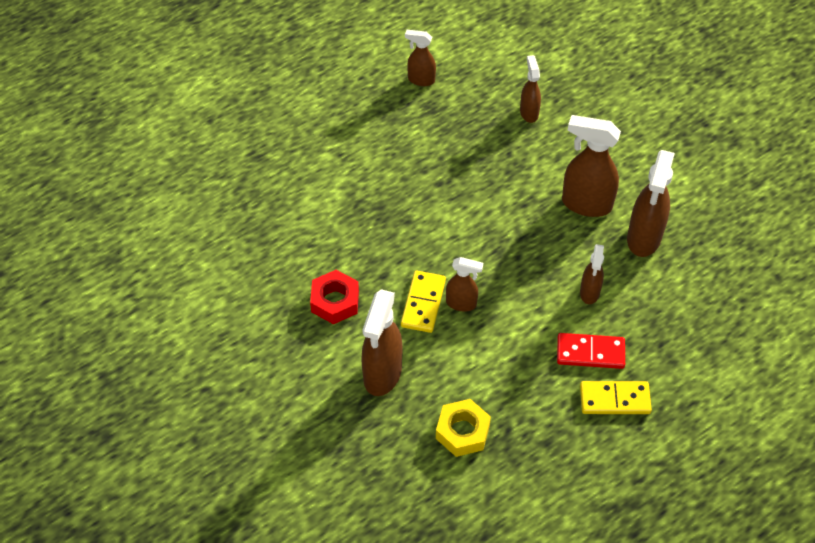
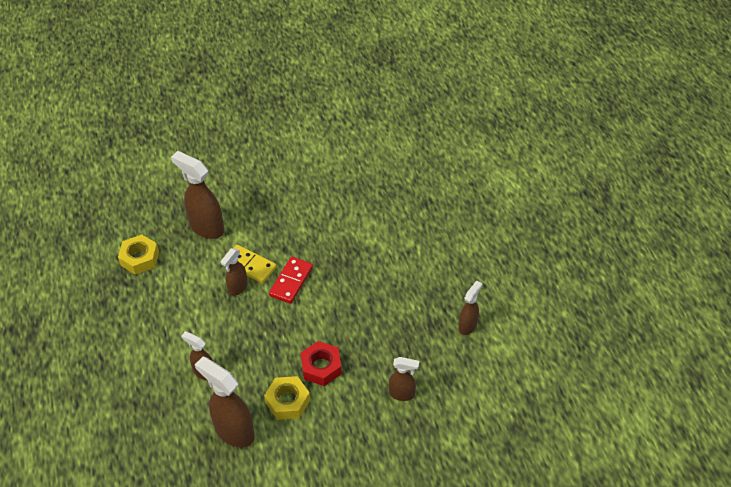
camera: 110 degrees right, 5 degrees down
(335, 301) = (277, 217): red nut -> red nut (321, 367)
(585, 204) = (287, 401): brown spray bottle -> yellow nut
(590, 352) = (154, 353): red domino -> red domino (291, 281)
(614, 399) = (109, 354): yellow domino -> none

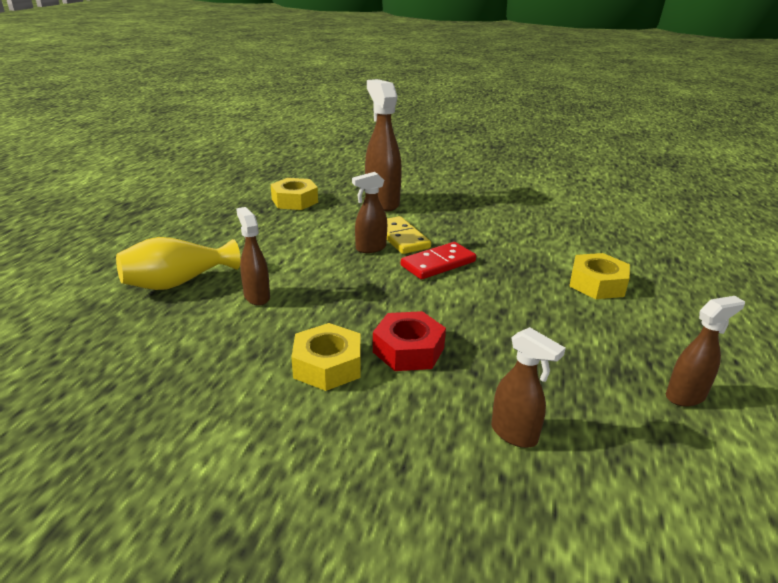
camera: 30 degrees right, 20 degrees down
(143, 387) = (177, 282): none -> yellow vase
(234, 431) = (224, 365): brown spray bottle -> none
(394, 253) = (597, 284): none -> yellow nut

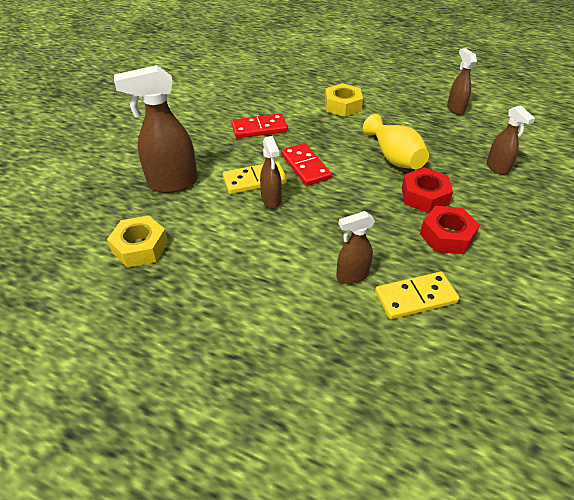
camera: 80 degrees left, 15 degrees up
(177, 282) = (321, 339): yellow vase -> yellow vase (394, 157)
(220, 336) = (415, 297): none -> yellow domino
(327, 365) = (447, 236): yellow nut -> red nut
(499, 233) = (259, 128): none -> red domino
(514, 434) = (497, 168): brown spray bottle -> brown spray bottle turned 105 degrees clockwise

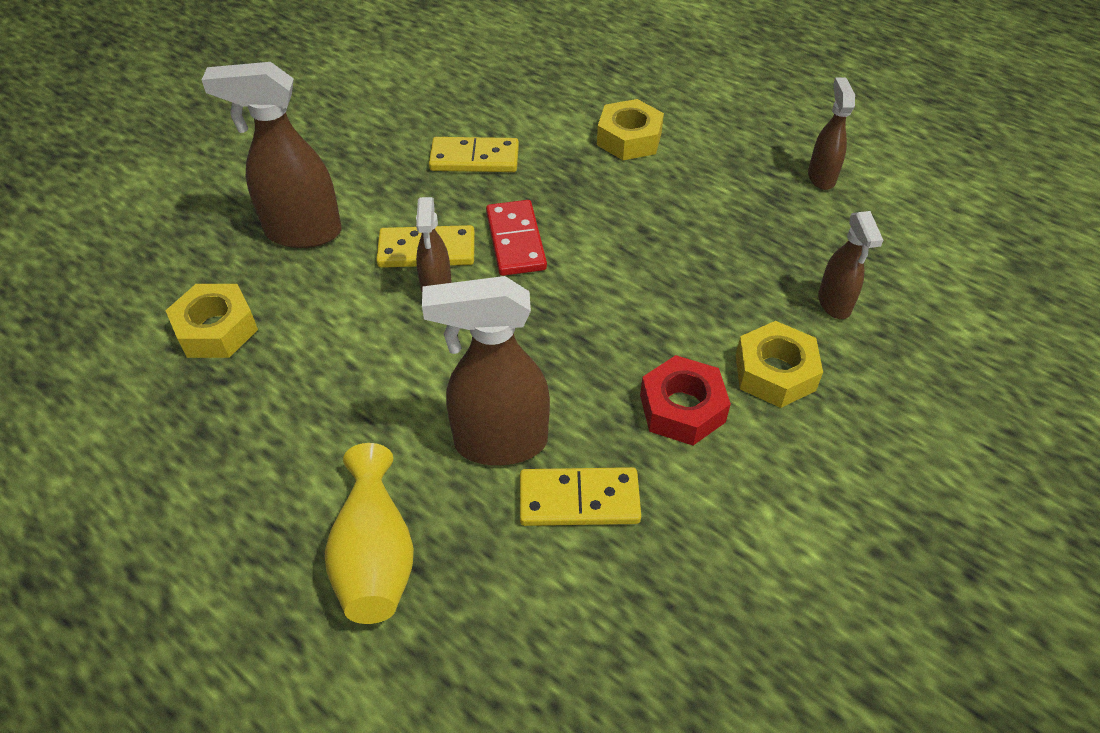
camera: 15 degrees right, 5 degrees up
(259, 128) = (474, 159): red domino -> yellow domino
(351, 276) = (499, 443): brown spray bottle -> brown spray bottle, size x1.74
(394, 157) = (667, 251): yellow vase -> yellow vase (375, 555)
(424, 196) = (682, 331): red nut -> none
(486, 207) = (775, 372): none -> yellow nut

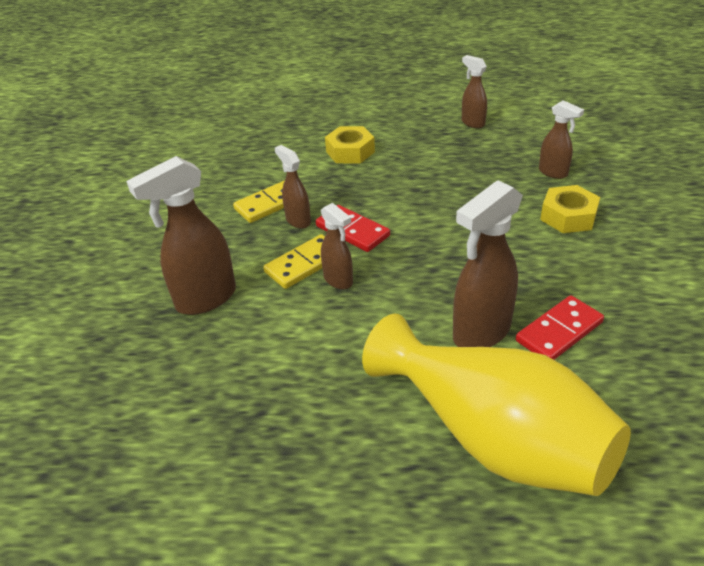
camera: 35 degrees left, 10 degrees down
(216, 329) = (216, 387): yellow nut -> none
(375, 555) = (492, 437): yellow vase -> yellow vase, size x1.78
(478, 195) = (298, 220): none -> brown spray bottle
(579, 500) = (559, 332): yellow domino -> red domino
(682, 408) = (549, 258): red nut -> none

